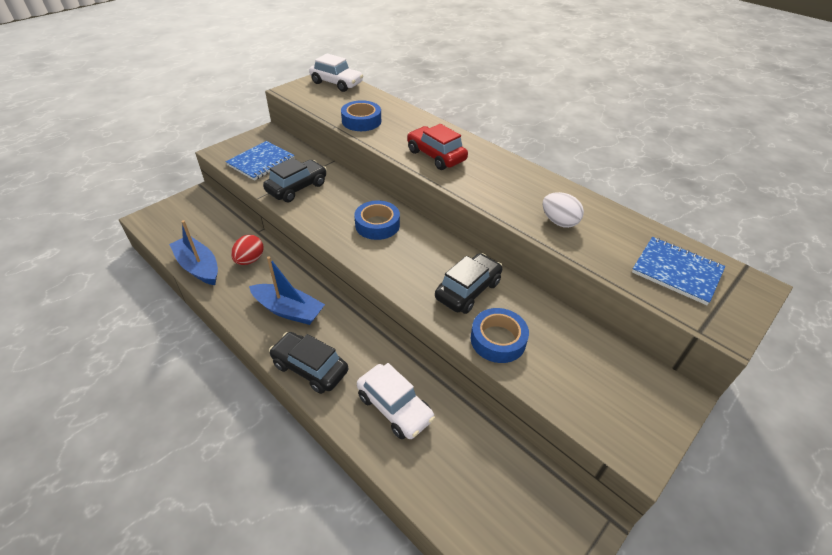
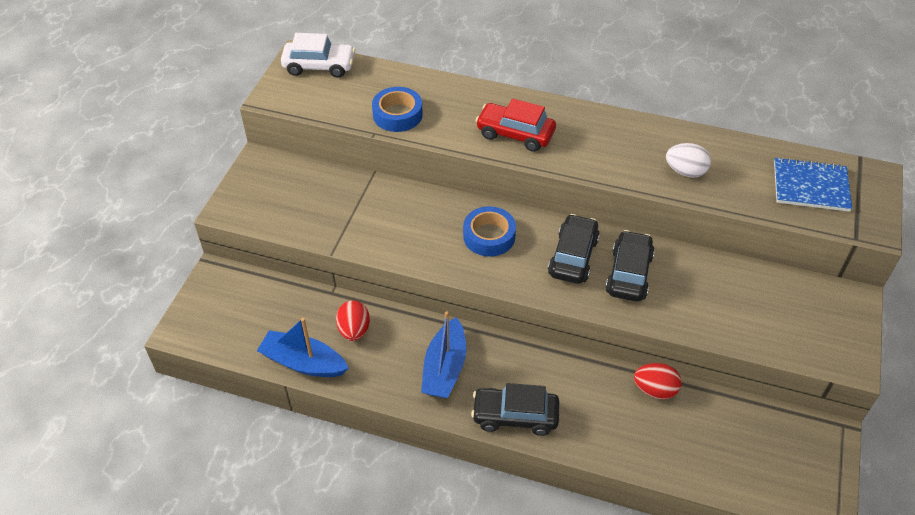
camera: 25 degrees left, 5 degrees up
(261, 162) = (291, 205): blue notebook -> none
(288, 310) = (445, 368): blue boat -> blue boat turned 105 degrees clockwise
(297, 188) = (364, 224): black car -> black car (573, 257)
(395, 407) = (619, 416): white car -> none
(442, 399) = (655, 390): none -> red egg
(498, 340) = (687, 312): blue tape -> none

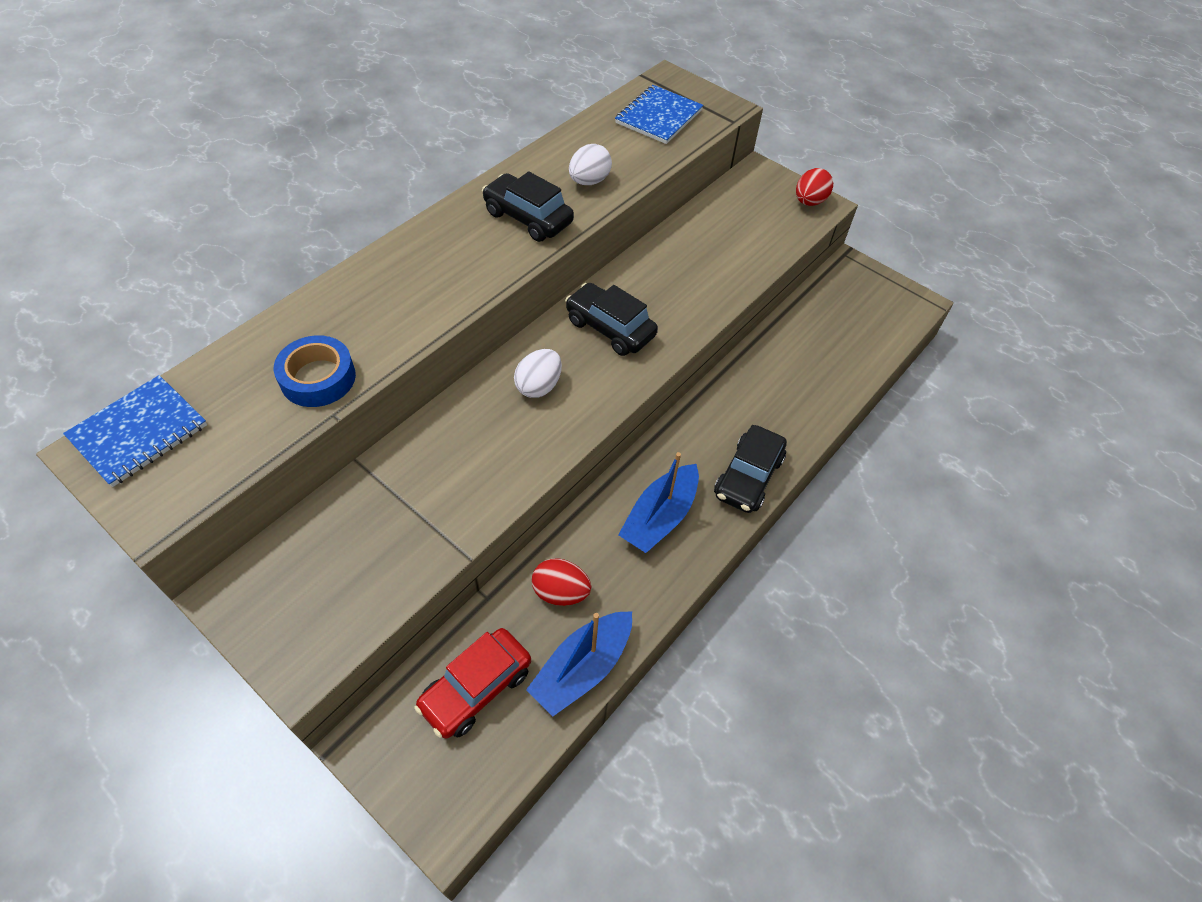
camera: 70 degrees left, 5 degrees up
(319, 66) = (139, 432): white car -> blue notebook
(445, 368) = (660, 517): blue boat -> blue boat turned 90 degrees clockwise
(489, 236) = (539, 386): blue tape -> white egg
(515, 134) = (441, 282): red car -> red car (476, 688)
(628, 274) = (656, 296): black car -> black car (528, 218)
(655, 390) = (762, 355): red egg -> red egg (809, 201)

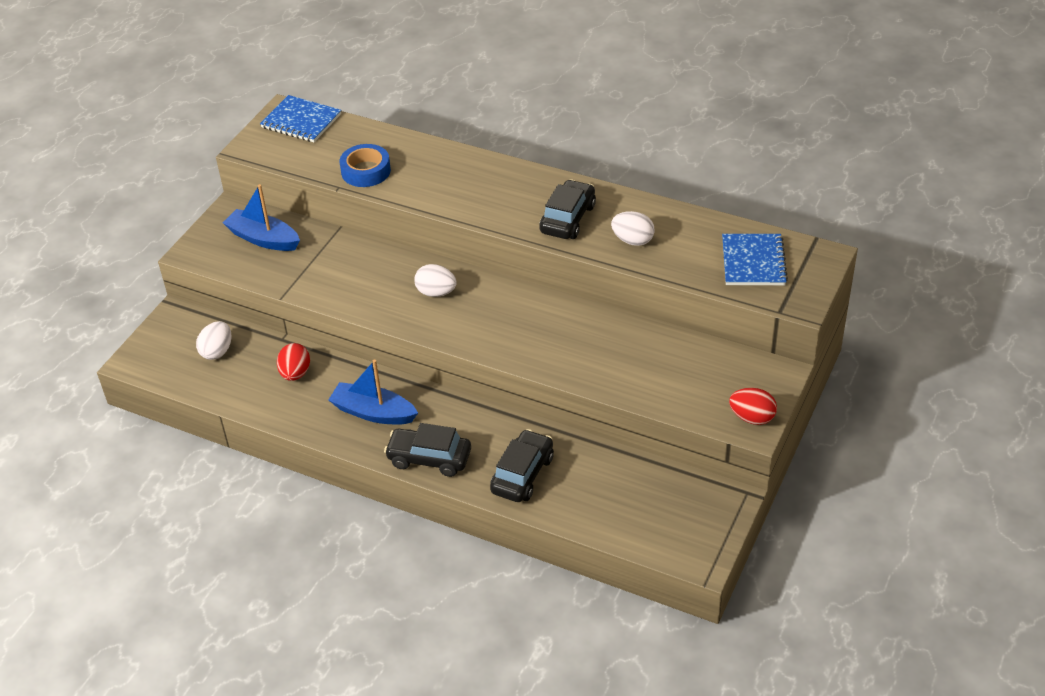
camera: 80 degrees right, 10 degrees down
(476, 688) = (217, 351): red car -> white egg
(582, 668) = (241, 398): blue boat -> blue boat (263, 239)
(610, 328) = (512, 316): black car -> black car (522, 474)
(658, 117) = (753, 262): blue notebook -> blue notebook turned 75 degrees clockwise

